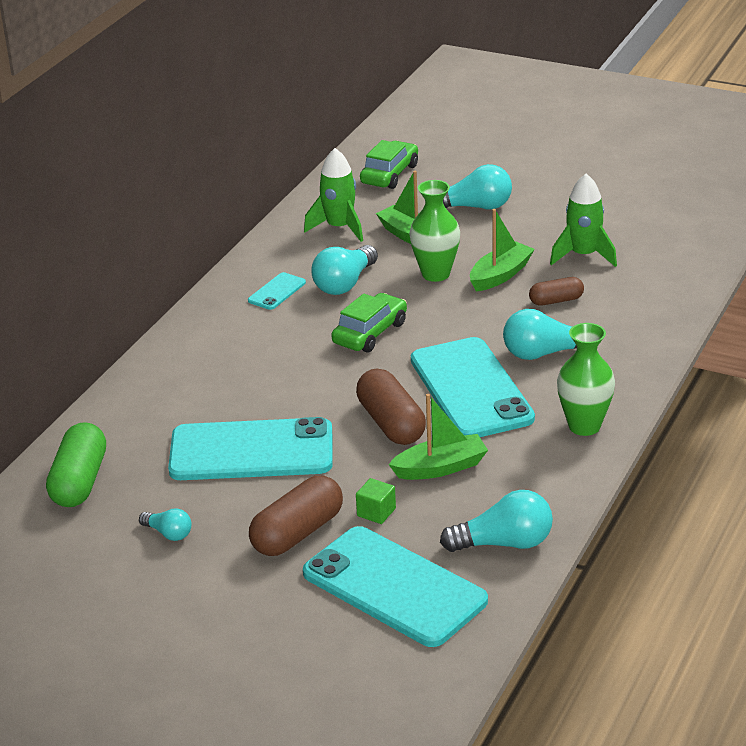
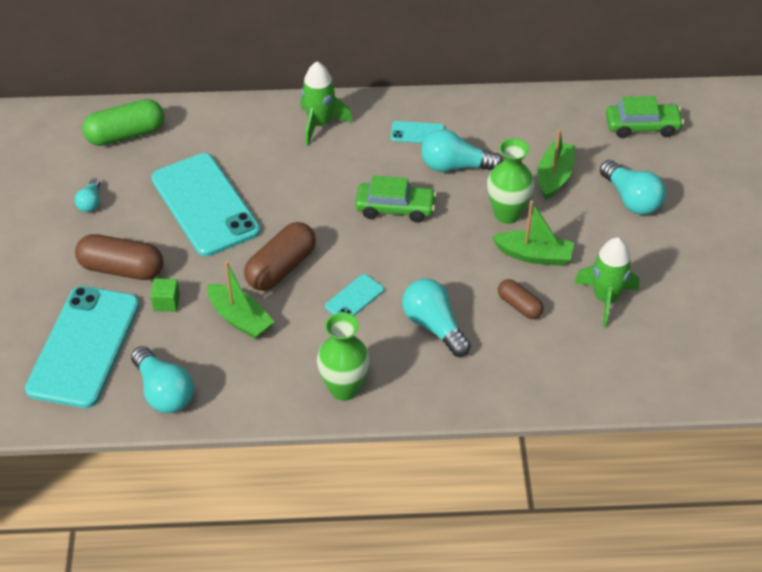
camera: 60 degrees right, 15 degrees up
(339, 228) = (535, 130): green rocket -> green rocket (320, 124)
(471, 389) = (354, 298): turquoise phone -> turquoise phone, size x0.43

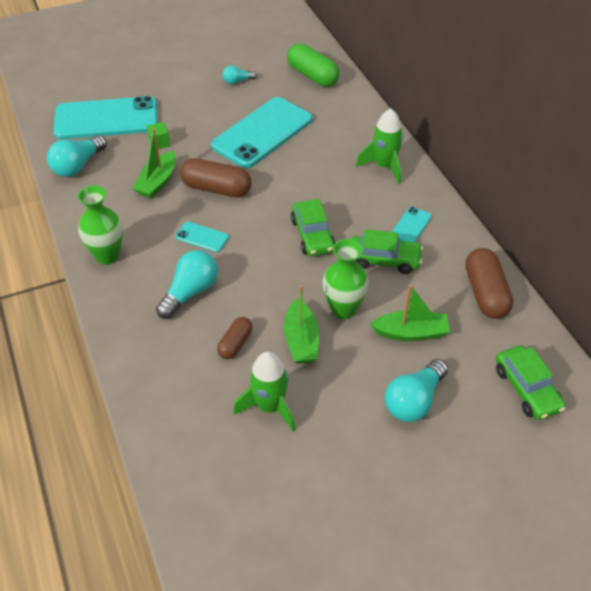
camera: 70 degrees right, 0 degrees up
(122, 269) = (182, 113): brown capsule -> brown capsule (485, 293)
(417, 133) = (410, 226): turquoise phone -> turquoise phone turned 45 degrees clockwise
(455, 166) = (384, 260): turquoise light bulb -> green car

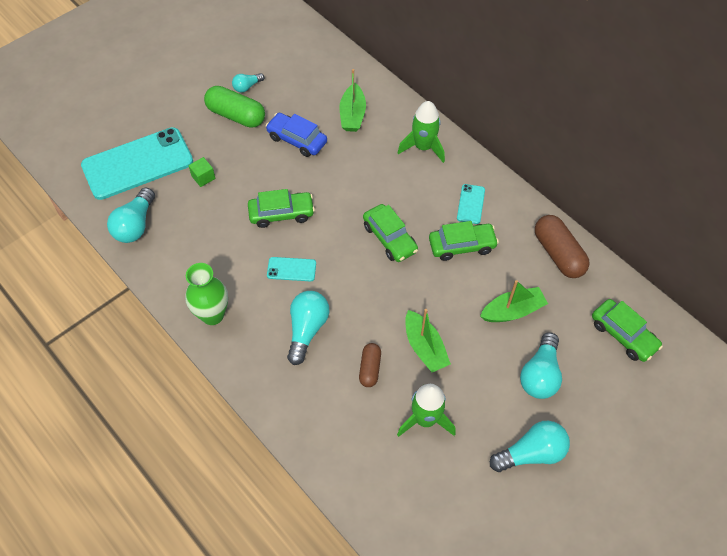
camera: 20 degrees left, 10 degrees up
(157, 182) = (222, 222): green boat -> green boat (352, 115)
(216, 189) = (281, 213): brown capsule -> green car
(262, 133) = (297, 140): turquoise phone -> blue car
(312, 76) = (316, 62): green capsule -> green capsule (236, 115)
(343, 309) = (447, 306): green vase -> none
(369, 474) = (531, 453): none -> turquoise light bulb

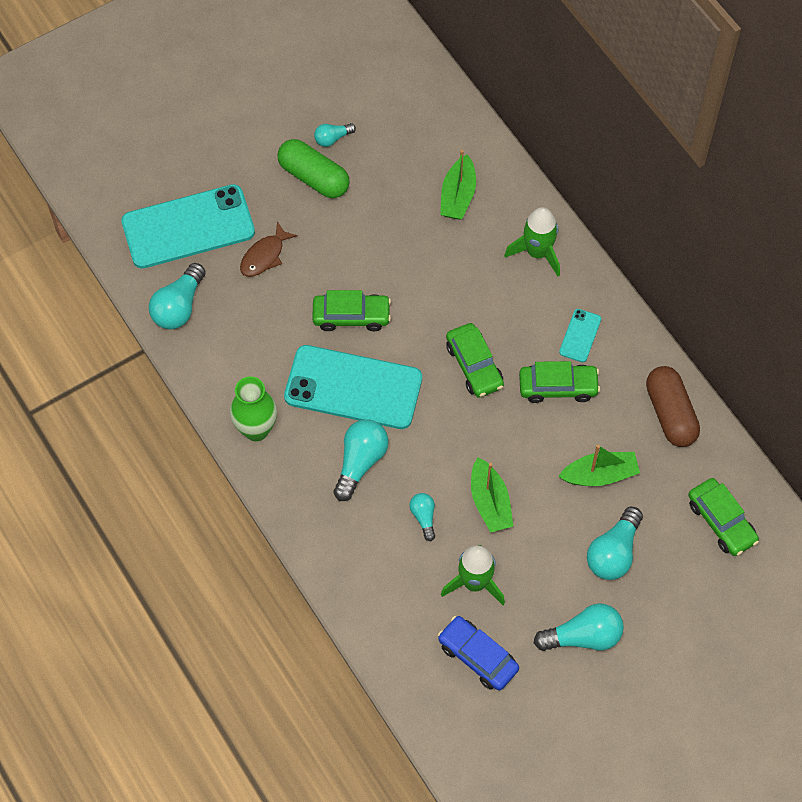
camera: 10 degrees right, 5 degrees up
(203, 177) = (264, 256): green cube -> brown fish
(291, 269) = (353, 387): turquoise phone -> turquoise phone, size x2.33
(297, 140) = (384, 221): blue car -> blue car (477, 657)
(370, 368) = (423, 517): brown capsule -> turquoise light bulb

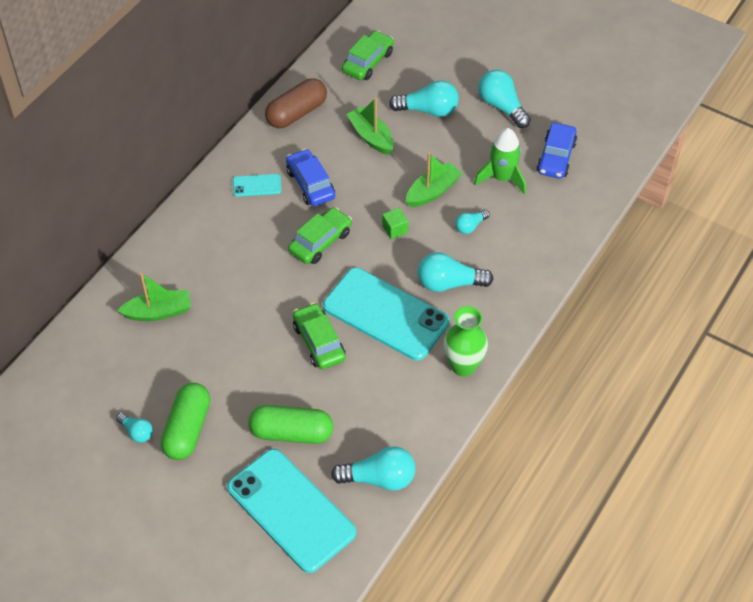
camera: 115 degrees left, 10 degrees down
(264, 256) = (291, 433): brown fish -> green capsule
(353, 387) = (386, 314): turquoise phone -> turquoise phone turned 45 degrees counterclockwise
(456, 442) = (395, 229): none -> green cube
(537, 252) = (191, 238): green rocket -> none
(558, 387) = (310, 184): green car -> blue car

